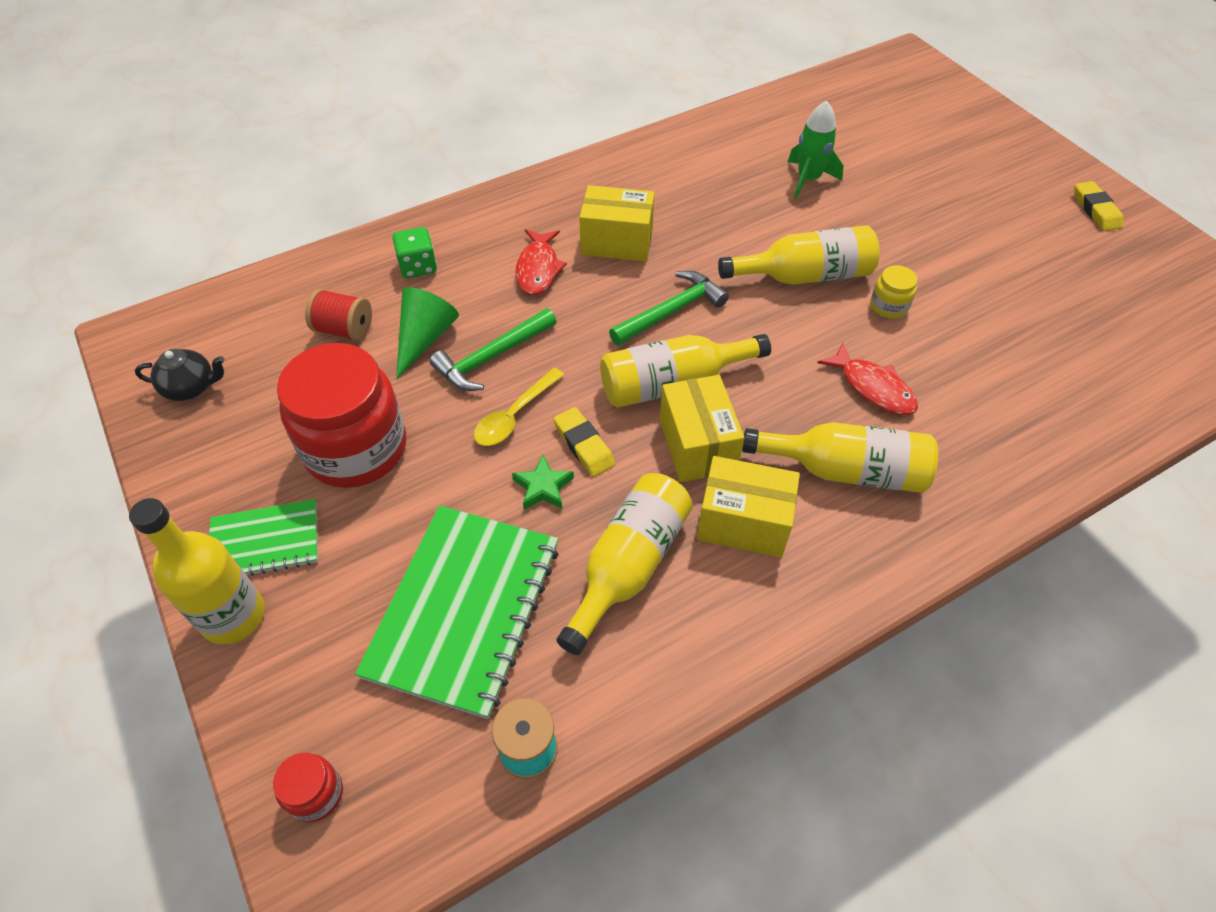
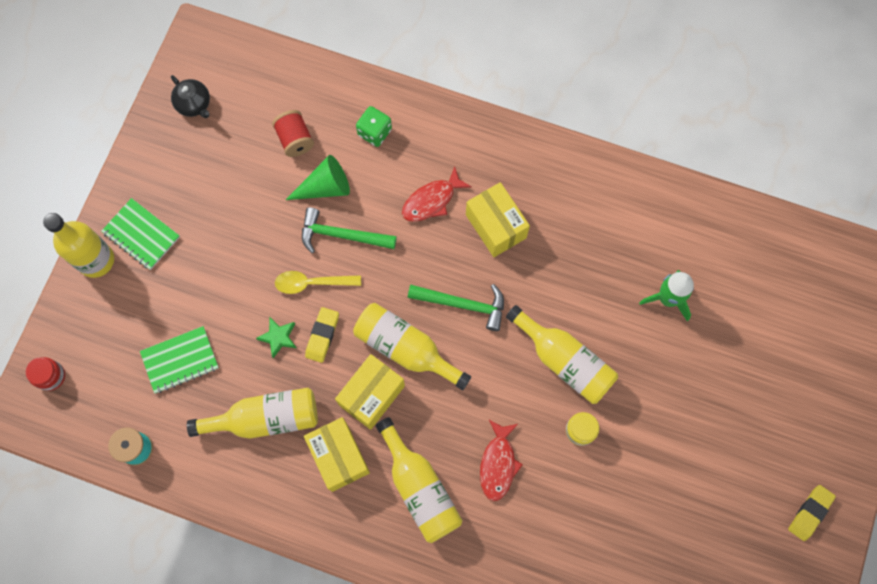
camera: 50 degrees right, 20 degrees up
(356, 448) = (226, 223): red jar -> none
(464, 610) = (180, 360): green notebook -> green notebook, size x0.56

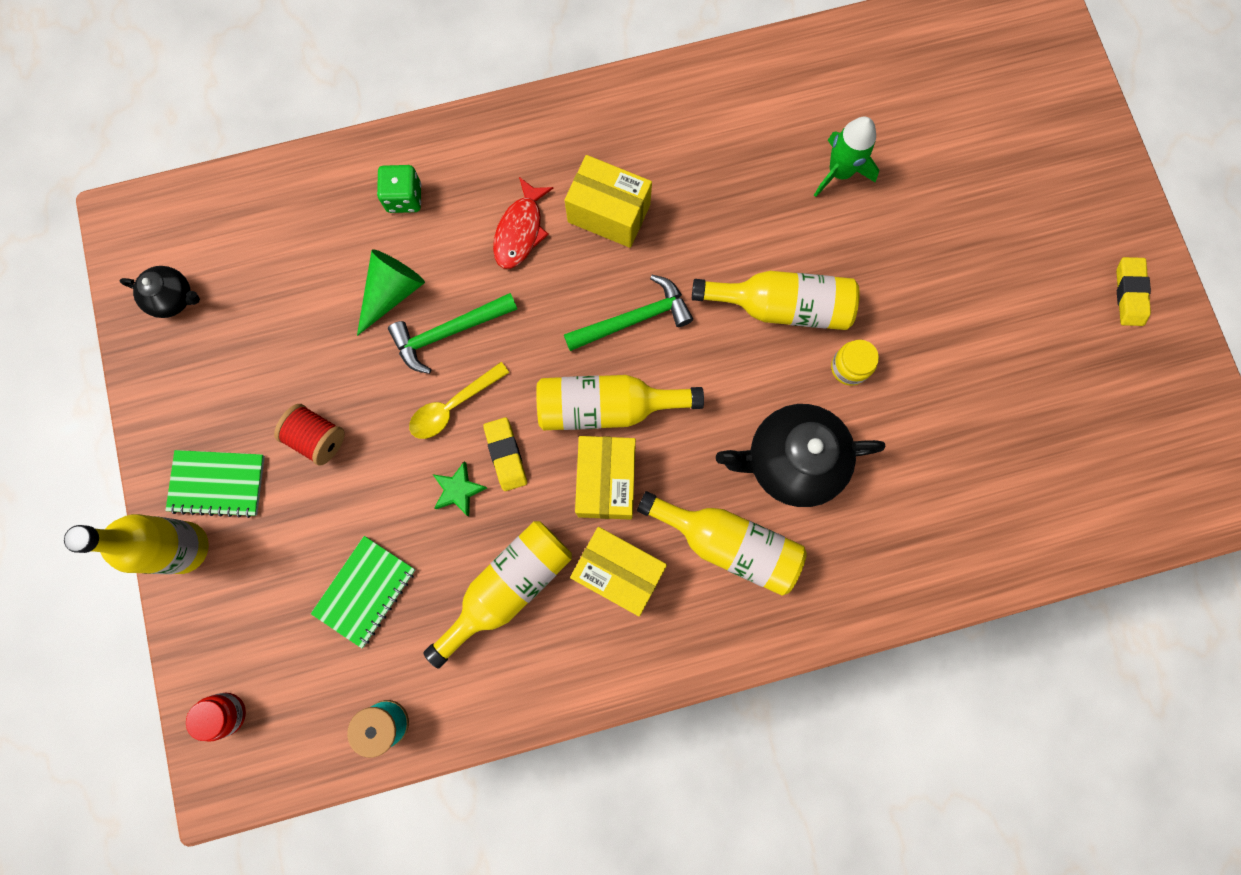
camera: 35 degrees left, 5 degrees up
(295, 139) = (320, 263): red spool -> red spool (317, 438)
(498, 464) = (791, 461): red fish -> black teapot

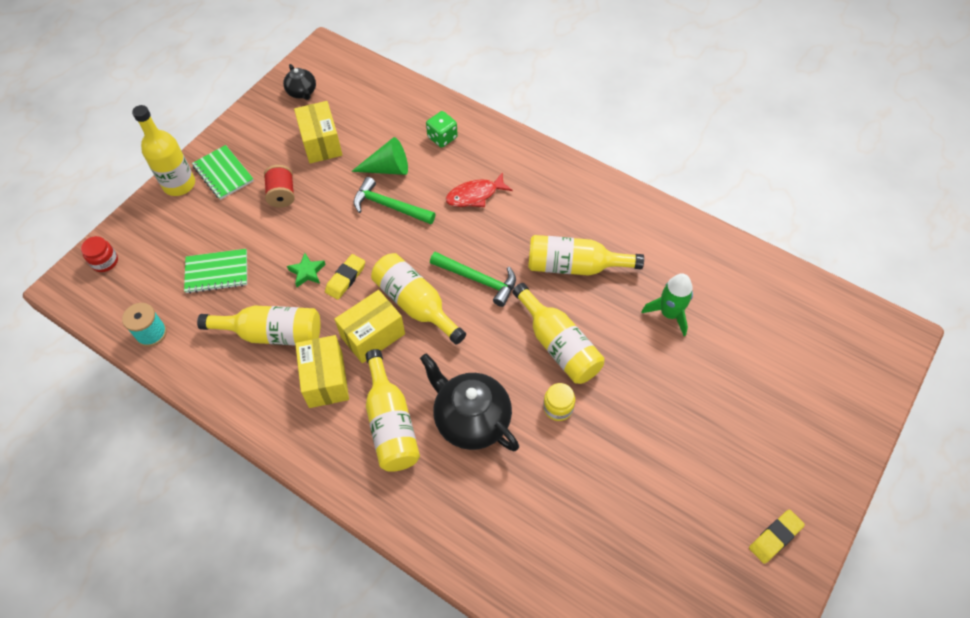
camera: 50 degrees right, 20 degrees down
(453, 406) = (351, 236): yellow spoon -> none
(609, 213) = (525, 225): yellow box -> yellow box (321, 143)
(705, 210) = (574, 266): none -> yellow bottle

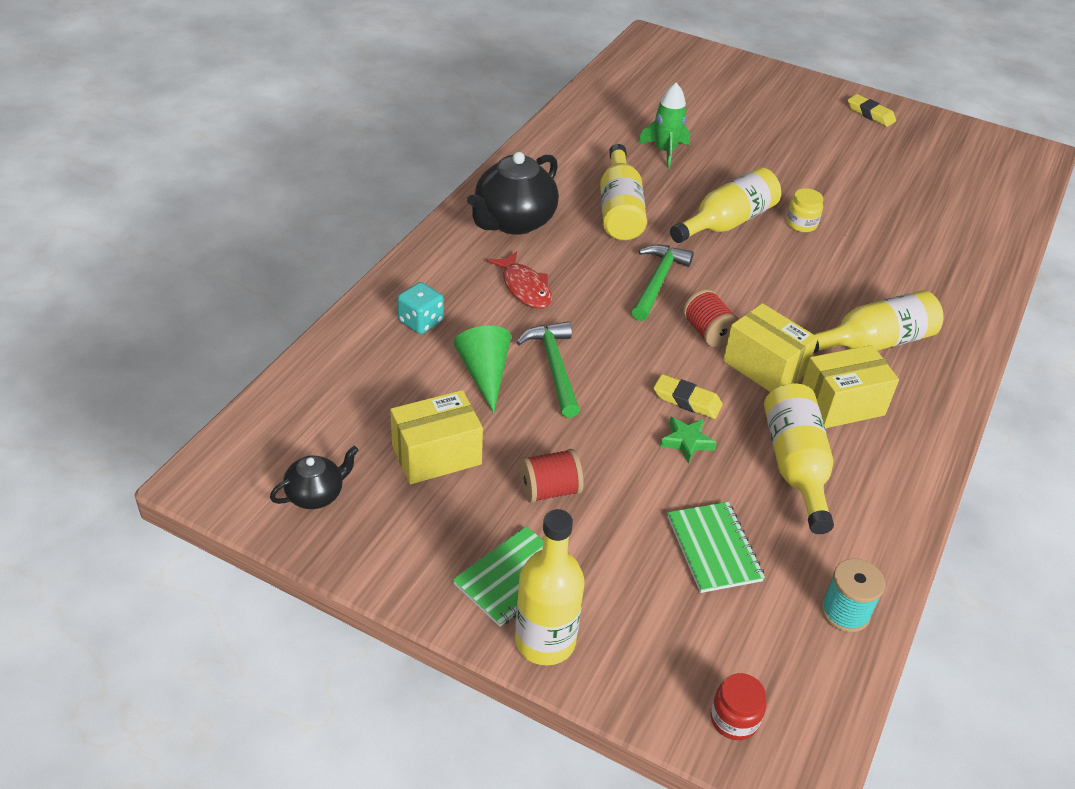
camera: 100 degrees left, 15 degrees down
(389, 206) = (554, 367): green hammer -> green hammer turned 150 degrees clockwise
(415, 304) = (708, 332): yellow bottle -> red spool
(442, 137) = (421, 321): green dice -> turquoise dice
(471, 419) = (841, 282): black teapot -> black teapot (513, 222)

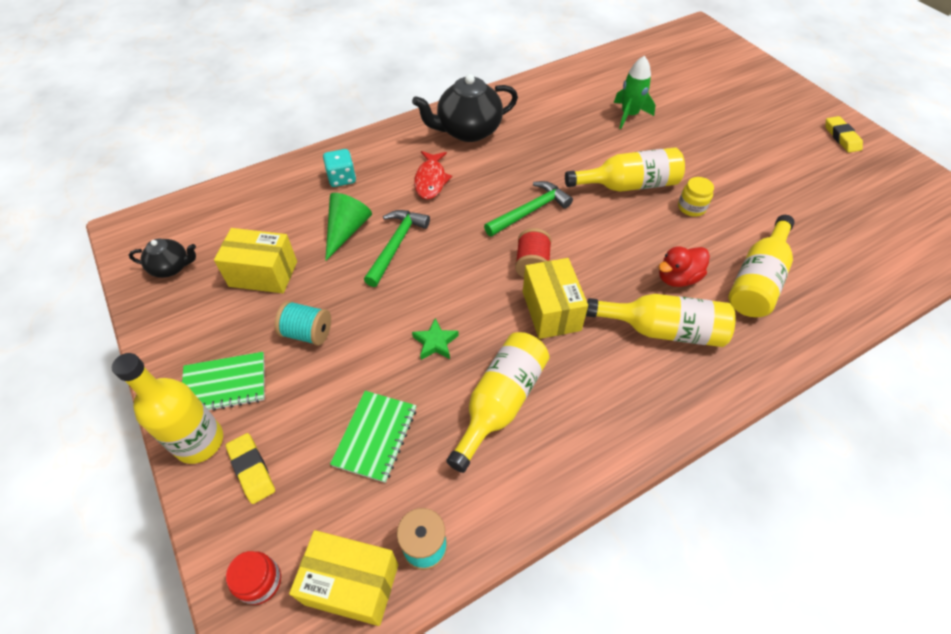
camera: 35 degrees right, 10 degrees up
(549, 490) = (307, 333): red spool -> turquoise spool
(619, 210) = (552, 147): yellow bottle -> yellow bottle (757, 280)
(687, 400) = (466, 311): yellow eraser -> yellow eraser (251, 470)
(841, 404) = (587, 369): yellow box -> yellow box (352, 584)
(845, 293) = (677, 278): none -> red duck

